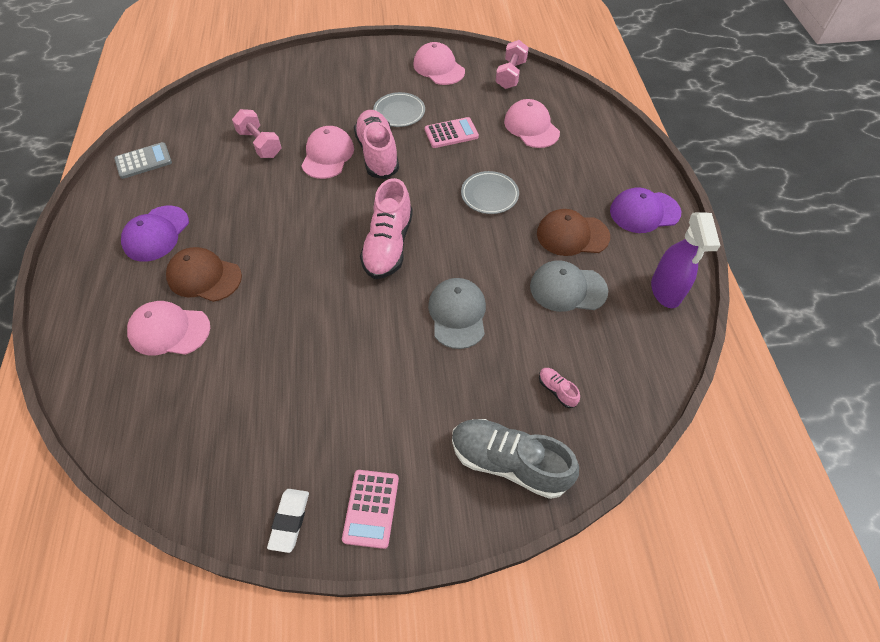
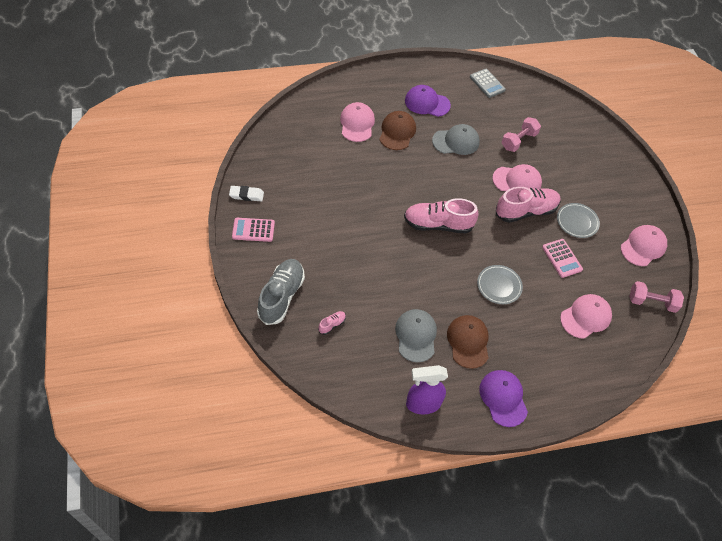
camera: 80 degrees right, 0 degrees up
(457, 314) = (385, 267): grey cap -> grey cap (456, 141)

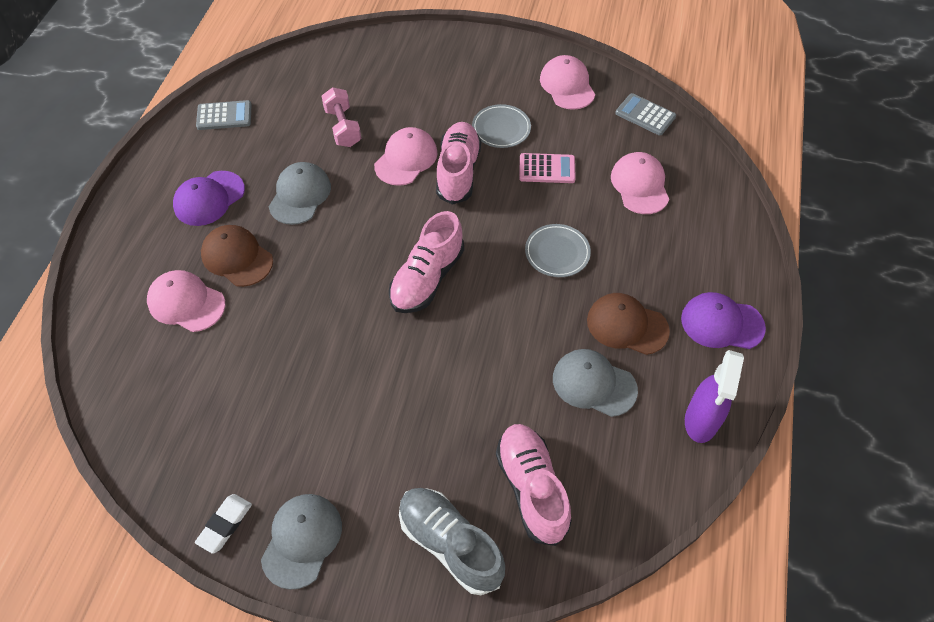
camera: 60 degrees left, 0 degrees up
(253, 230) = (302, 540): pink calculator -> grey cap
(332, 324) = (531, 488): pink shoe -> pink shoe, size x2.35
(651, 302) = (645, 115): pink dumbbell -> grey calculator

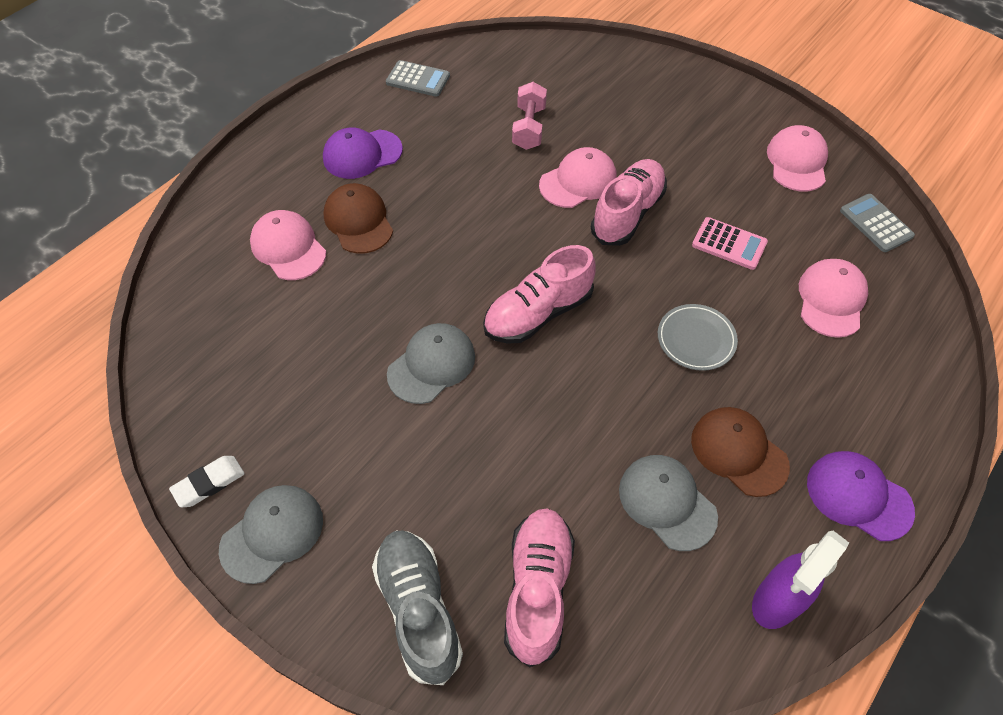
camera: 25 degrees right, 0 degrees up
(300, 195) = (451, 181): grey cap -> grey cap (431, 365)
(501, 128) = (698, 184): grey plate -> none

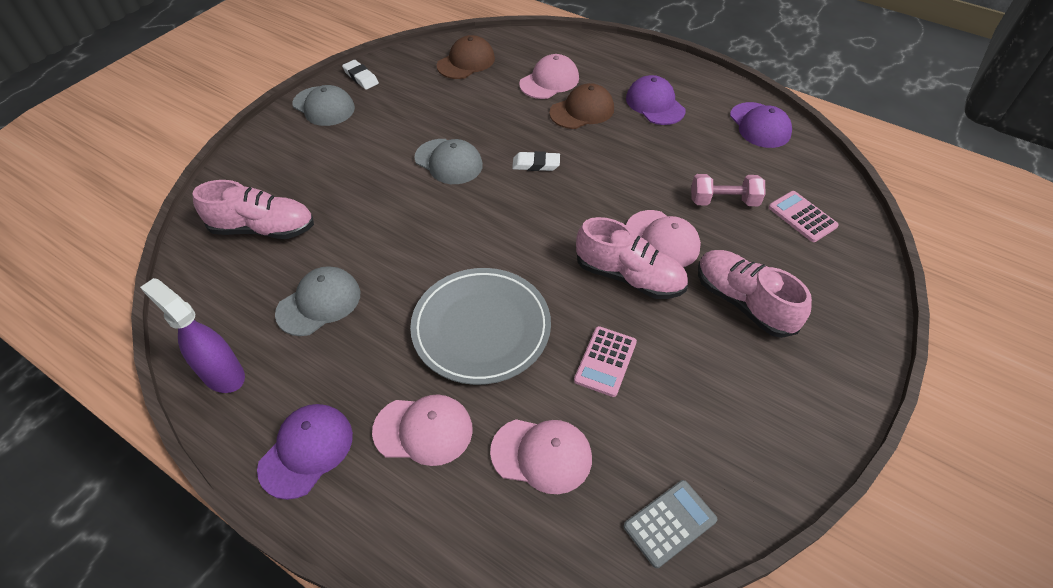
camera: 85 degrees right, 5 degrees down
(418, 79) = (760, 125): grey calculator -> purple cap
(418, 610) = (262, 173): grey shoe -> none
(450, 274) = (536, 164): none -> white eraser
(538, 313) = (502, 218): pink shoe -> pink shoe (743, 302)
(554, 80) = (802, 217): none -> pink calculator
(696, 339) = (481, 328): grey plate -> grey plate, size x1.85
(738, 452) = (360, 356): brown cap -> brown cap (466, 62)
(797, 162) = (753, 441): pink cap -> pink cap (423, 430)

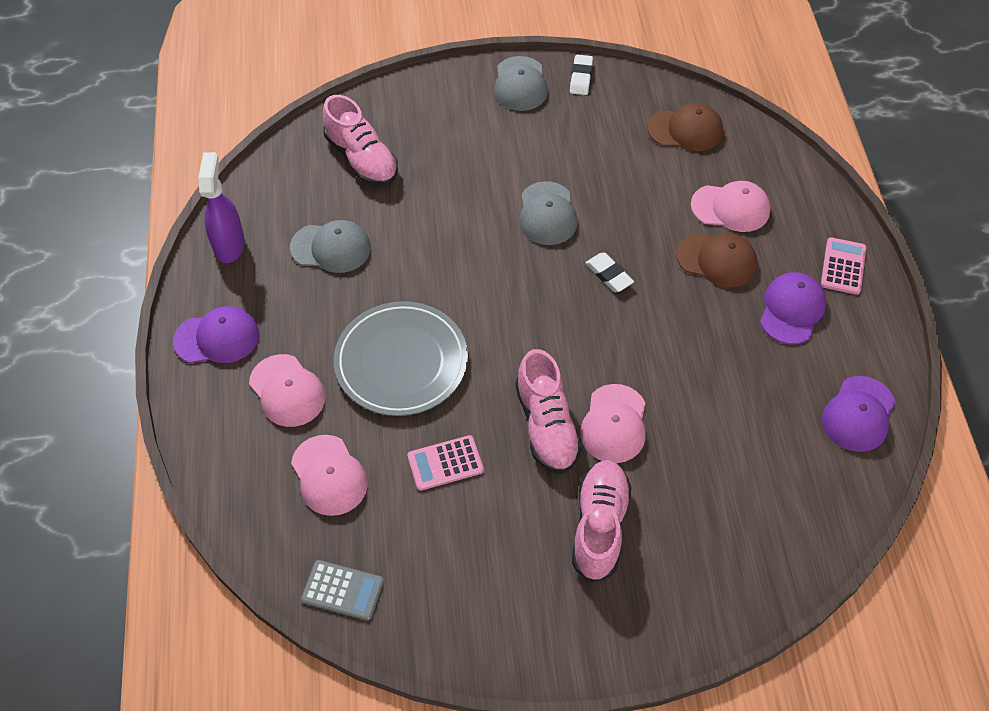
camera: 50 degrees right, 5 degrees up
(723, 201) = (711, 443): pink dumbbell -> none
(802, 217) = (757, 519): pink calculator -> pink calculator (843, 266)

